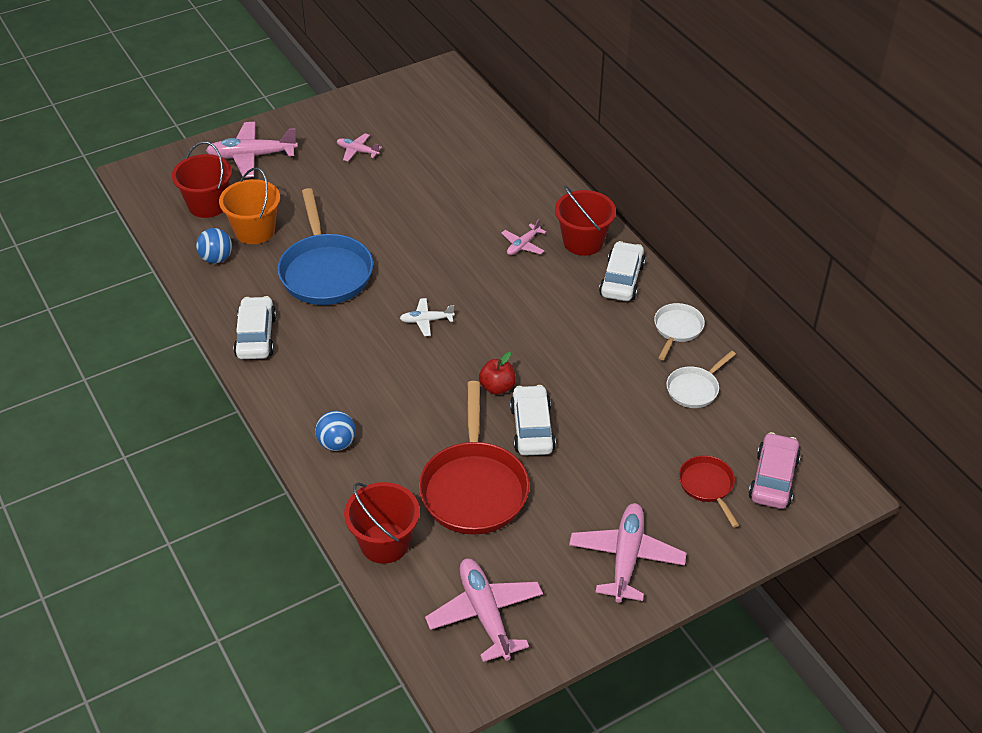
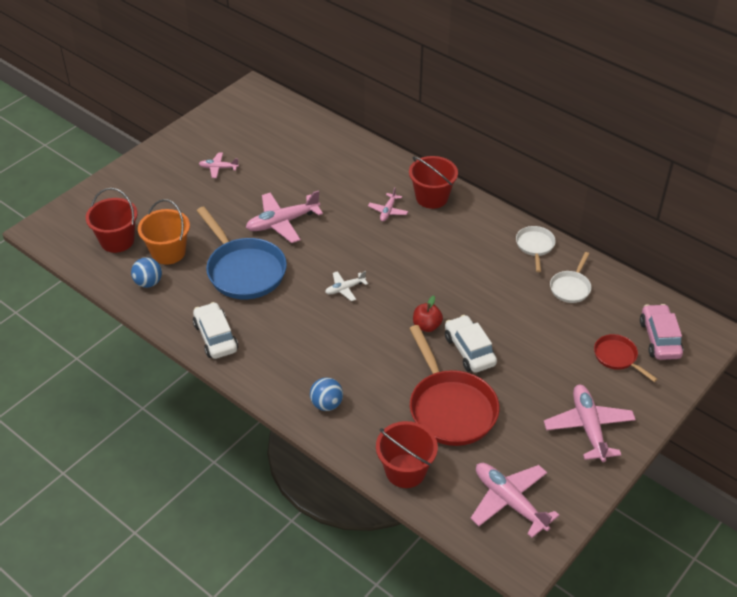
camera: 20 degrees left, 0 degrees up
(252, 156) = (133, 192): pink plane -> pink plane (282, 222)
(621, 280) = (475, 219): white car -> none

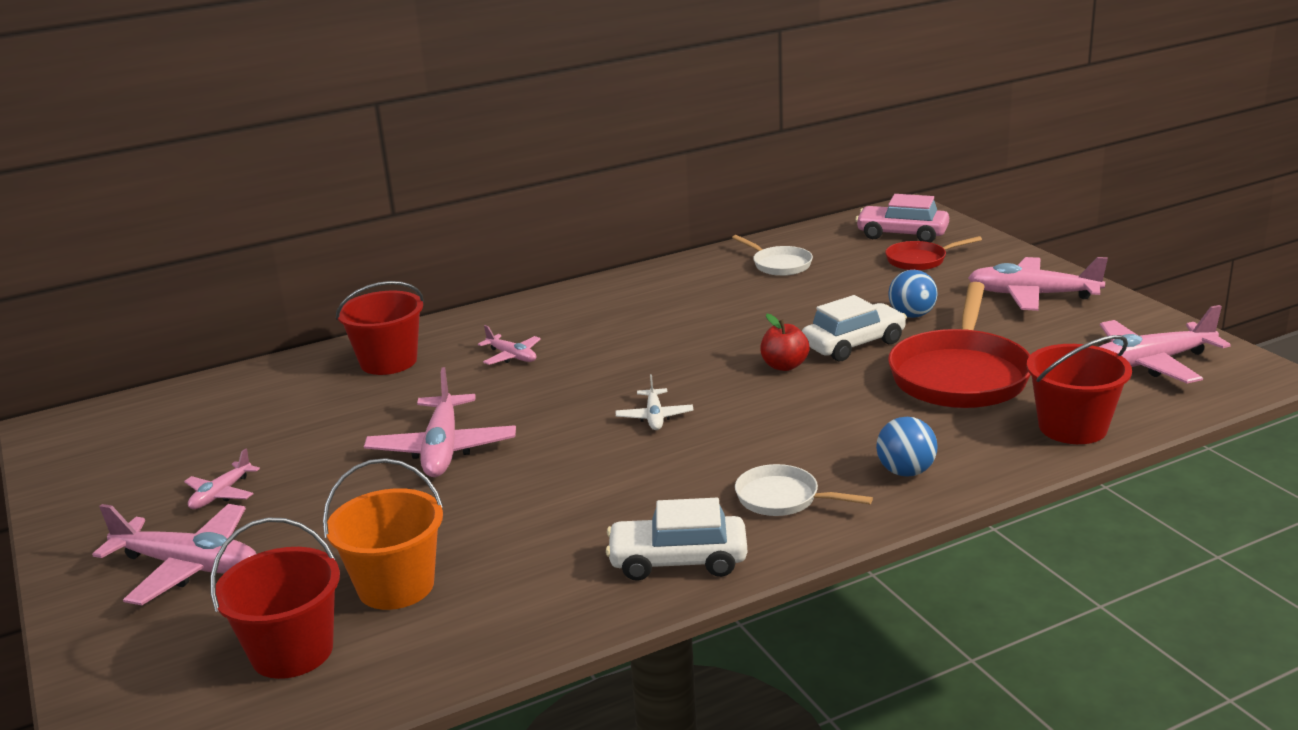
camera: 65 degrees left, 20 degrees down
(148, 283) = (461, 624): blue ball -> blue ball (912, 315)
(163, 185) = (188, 566): none -> pink plane
(244, 270) = (528, 505): blue pan -> none
(432, 197) = (517, 320): red bucket -> red bucket (388, 361)
(450, 408) = (960, 375): red pan -> red pan turned 105 degrees clockwise
(469, 350) = (853, 344): white car -> white car turned 150 degrees clockwise
(535, 246) = (684, 272): white pan -> white pan (783, 498)

